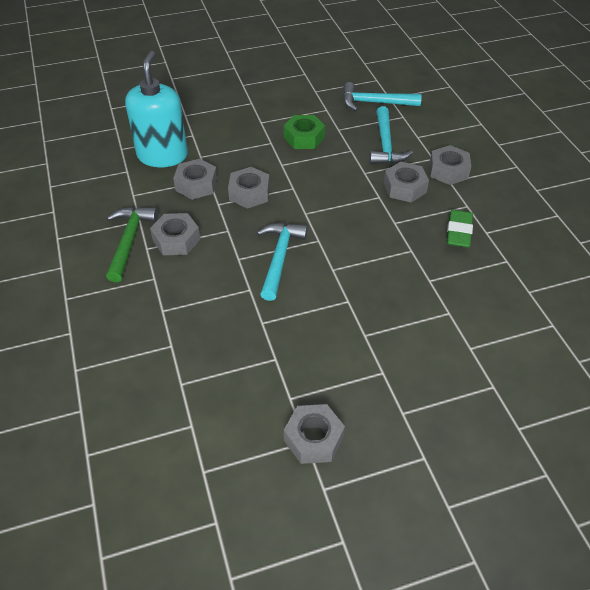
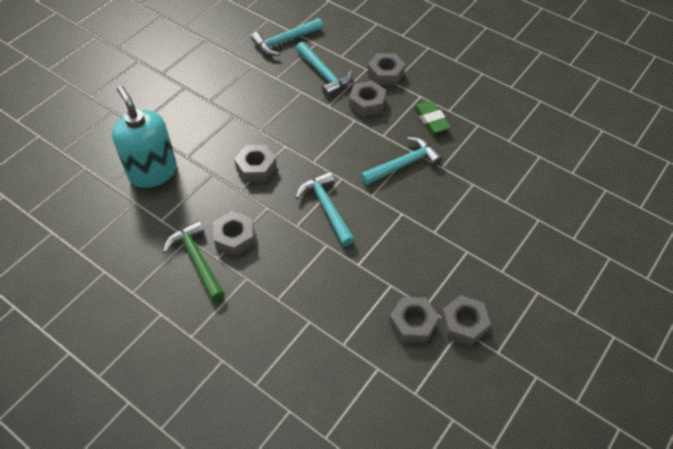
camera: 35 degrees left, 5 degrees up
(196, 185) = (206, 183): grey nut -> grey nut (413, 324)
(304, 138) = (256, 98): green nut -> none
(391, 257) = (403, 164): none -> turquoise hammer

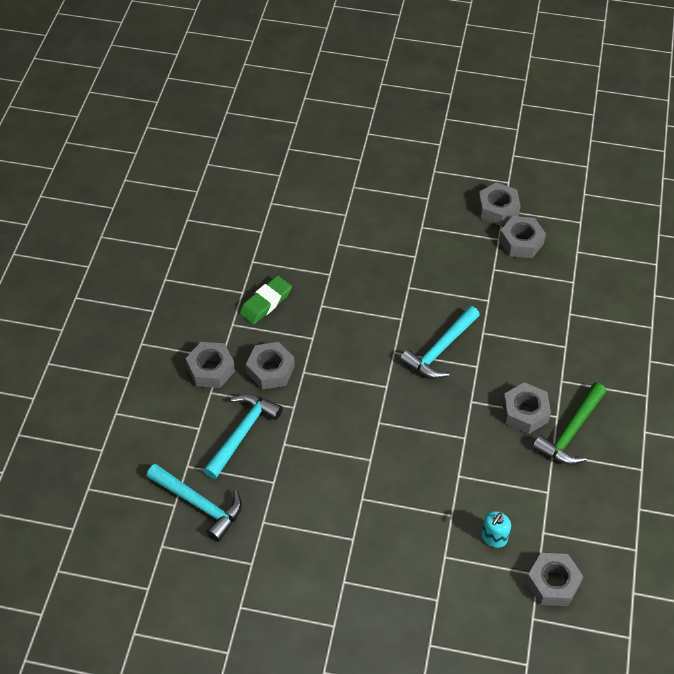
camera: 115 degrees left, 0 degrees up
(153, 172) = (494, 537): turquoise soap dispenser -> turquoise soap dispenser, size x0.42
(256, 168) = (426, 436): grey nut -> grey nut (552, 583)
(403, 164) = (344, 306): turquoise hammer -> none

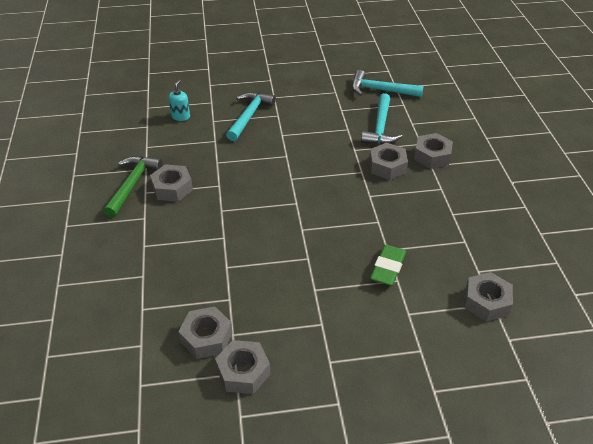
camera: 160 degrees right, 10 degrees down
(265, 303) = (426, 210): green eraser -> green eraser (388, 268)
(440, 350) = (257, 214): turquoise hammer -> turquoise hammer (249, 116)
(552, 583) = (137, 105): grey nut -> grey nut (486, 302)

